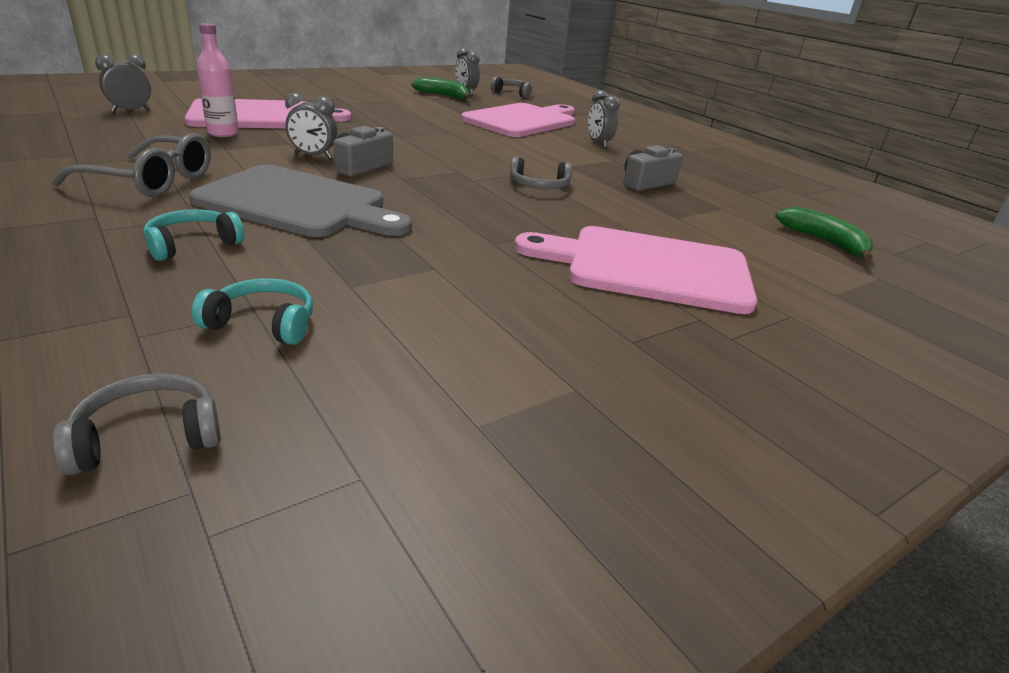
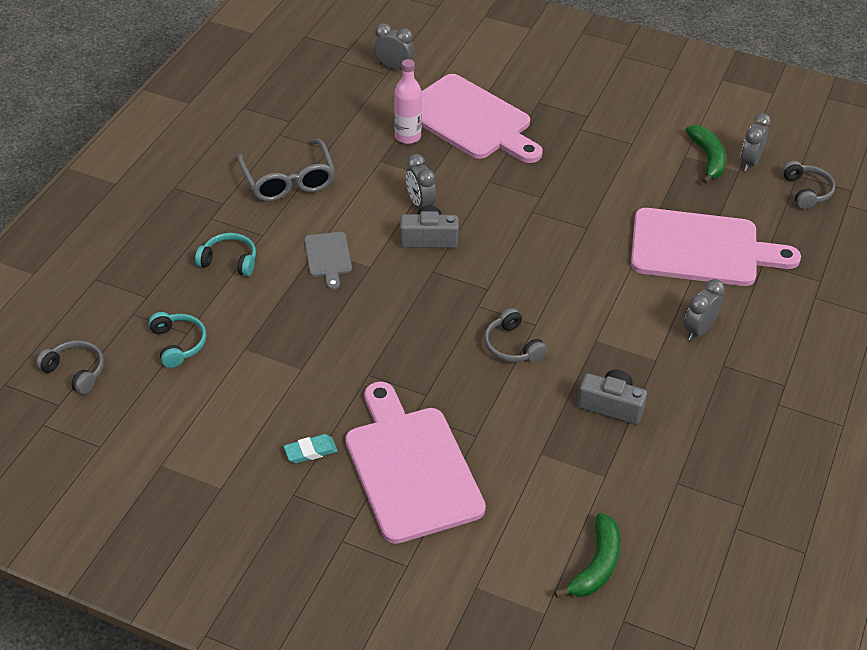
camera: 60 degrees right, 15 degrees up
(298, 203) = (328, 257): grey cutting board -> grey cutting board, size x0.46
(572, 307) = (310, 451): none -> turquoise eraser

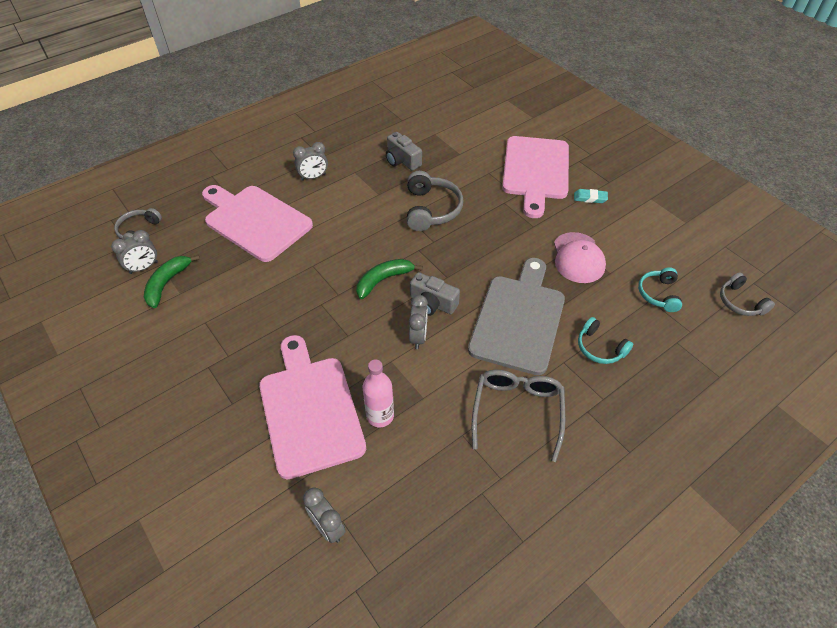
camera: 150 degrees left, 5 degrees up
(291, 352) = (578, 258): none -> pink cap
(328, 257) = (518, 319): grey cutting board -> grey cutting board, size x2.16
(512, 346) = (431, 209): grey headphones -> grey headphones, size x1.58
(596, 565) = (469, 106): green banana -> green banana (383, 280)

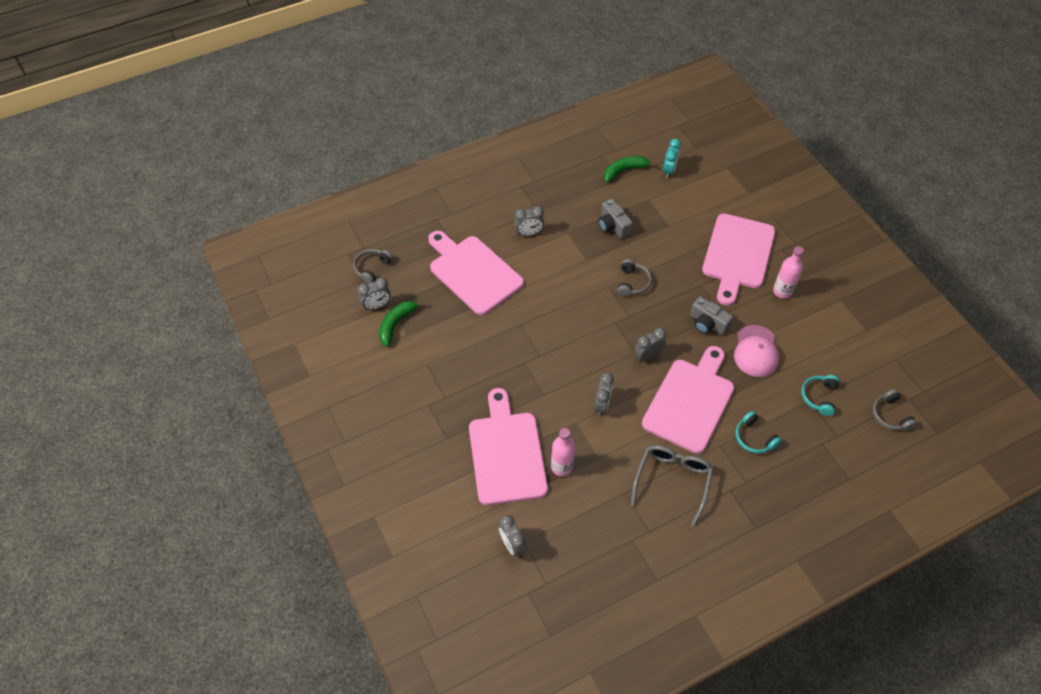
camera: 10 degrees right, 5 degrees up
(383, 280) = (579, 348): green banana -> green banana (624, 170)
(431, 209) = (632, 283): grey headphones -> grey headphones, size x0.63
(432, 303) = (618, 376): grey camera -> grey camera (707, 323)
(450, 108) = (669, 170): none -> turquoise clock
(461, 278) = (648, 356): none -> grey clock
(518, 319) = (690, 401): grey cutting board -> pink cutting board
(590, 198) = (782, 291): turquoise eraser -> pink bottle

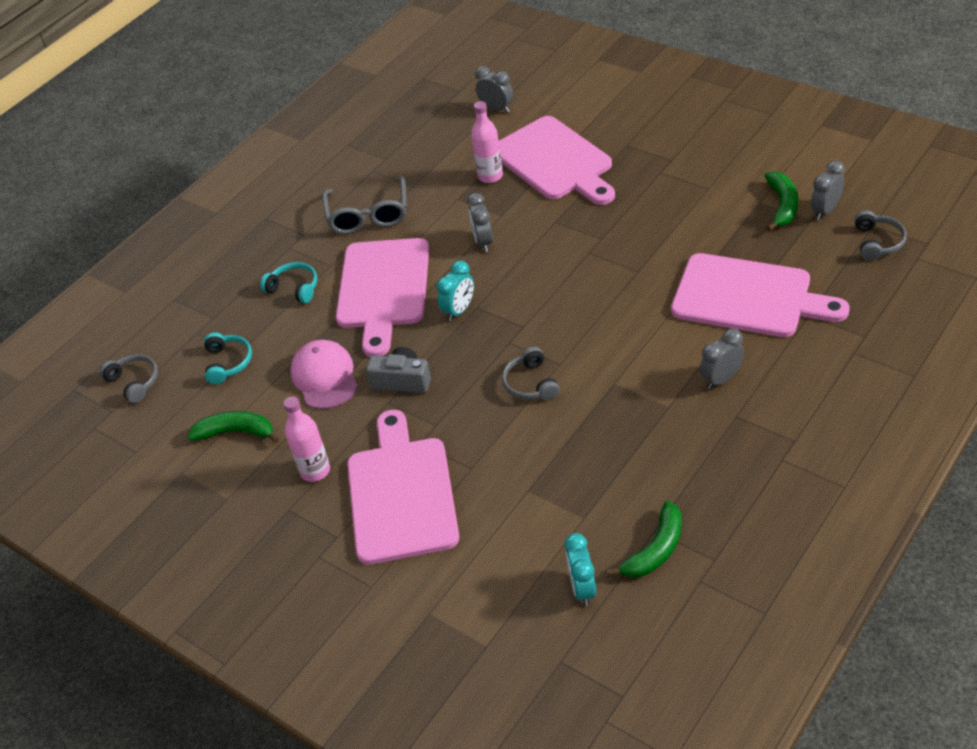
camera: 160 degrees right, 10 degrees down
(613, 225) = (610, 448): grey camera -> none
(648, 356) = (459, 310): grey clock -> turquoise clock
(825, 340) = (236, 432): none -> green banana

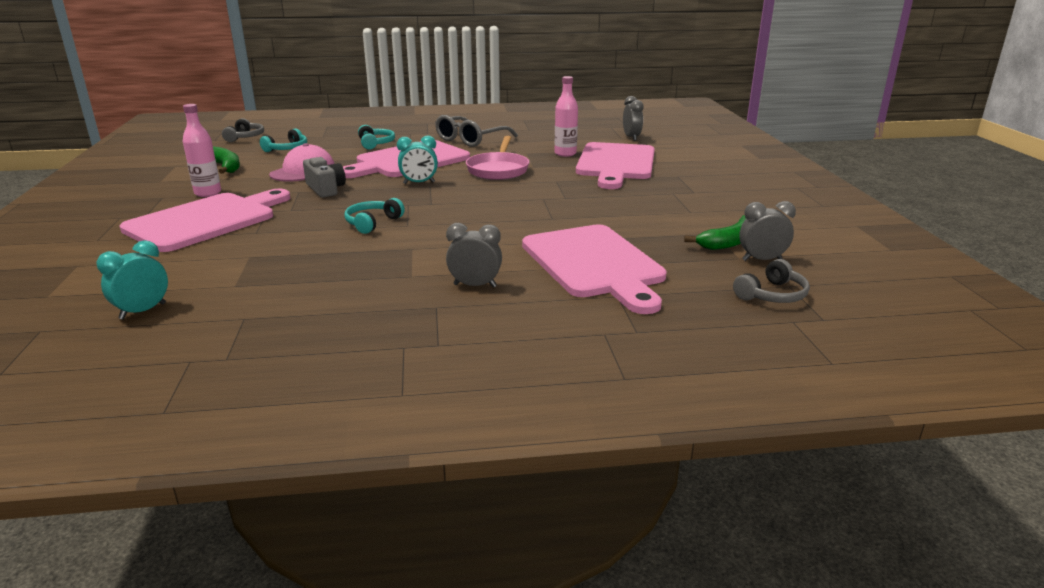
camera: 40 degrees right, 20 degrees down
(483, 242) = (498, 170): grey clock -> pink pan
(530, 383) = (372, 223): grey headphones -> turquoise headphones
(655, 550) = (218, 327): green banana -> none

